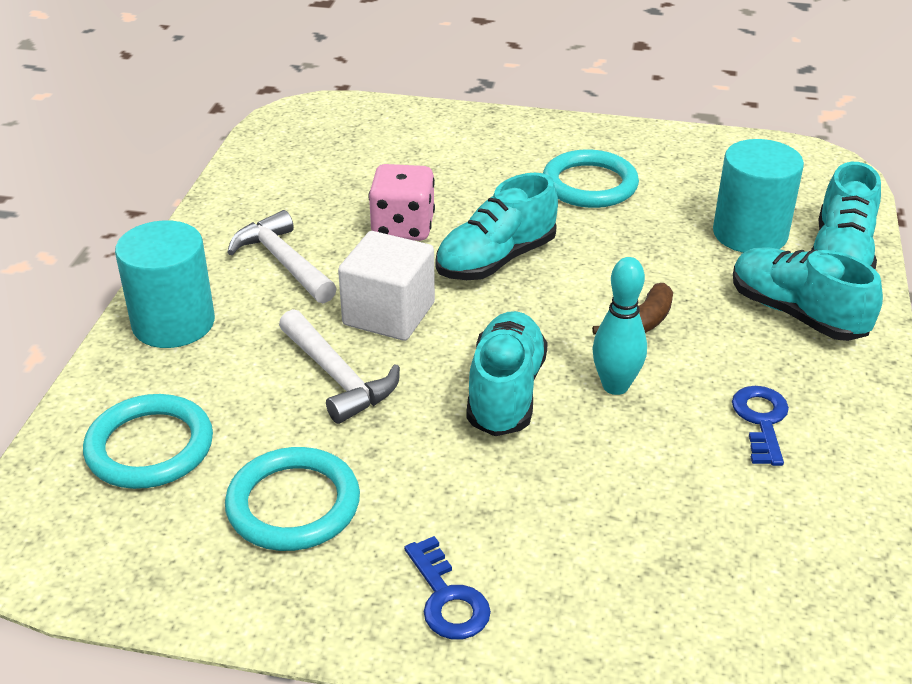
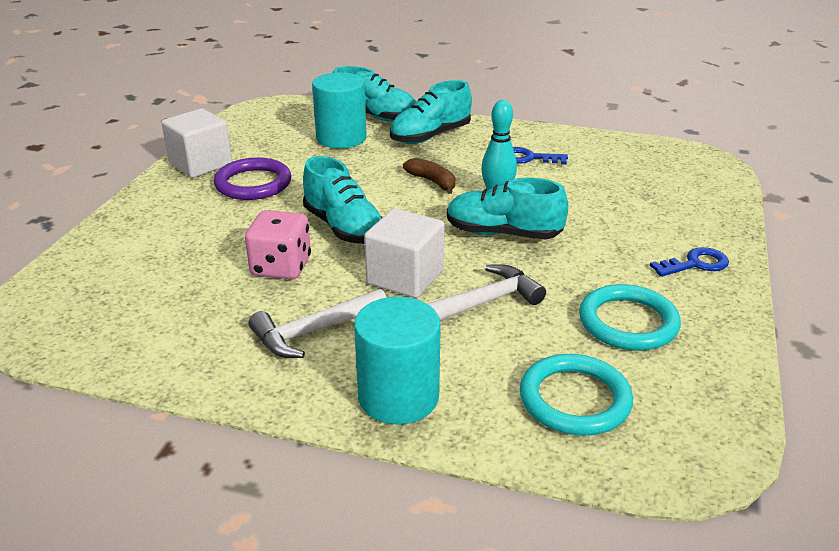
camera: 85 degrees left, 5 degrees down
(589, 184) = (253, 183): turquoise ring -> purple ring
(628, 143) = (200, 164): none -> white cube

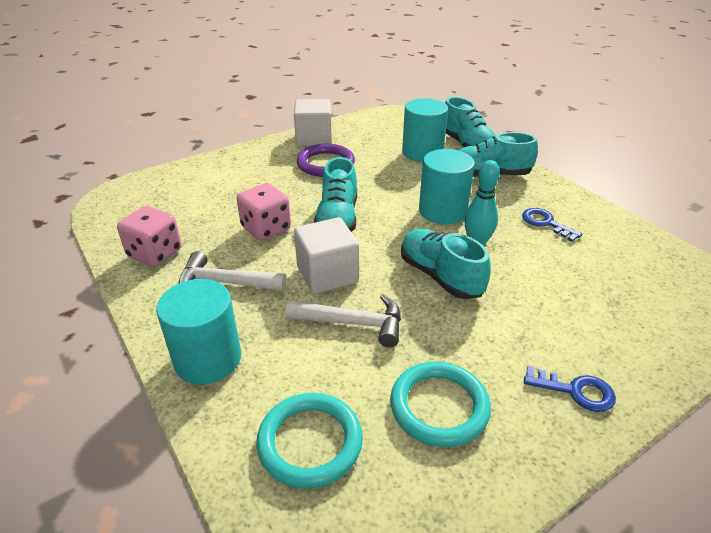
camera: 40 degrees right, 5 degrees up
(187, 345) = (155, 253): none -> pink dice
(433, 182) = (442, 211): brown banana -> turquoise cylinder

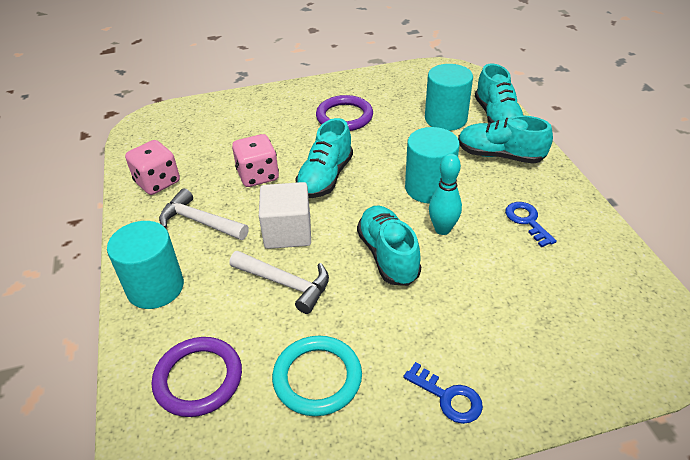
camera: 20 degrees right, 5 degrees up
(310, 442) = (198, 379): turquoise ring -> purple ring
(314, 139) = (347, 87): white cube -> none

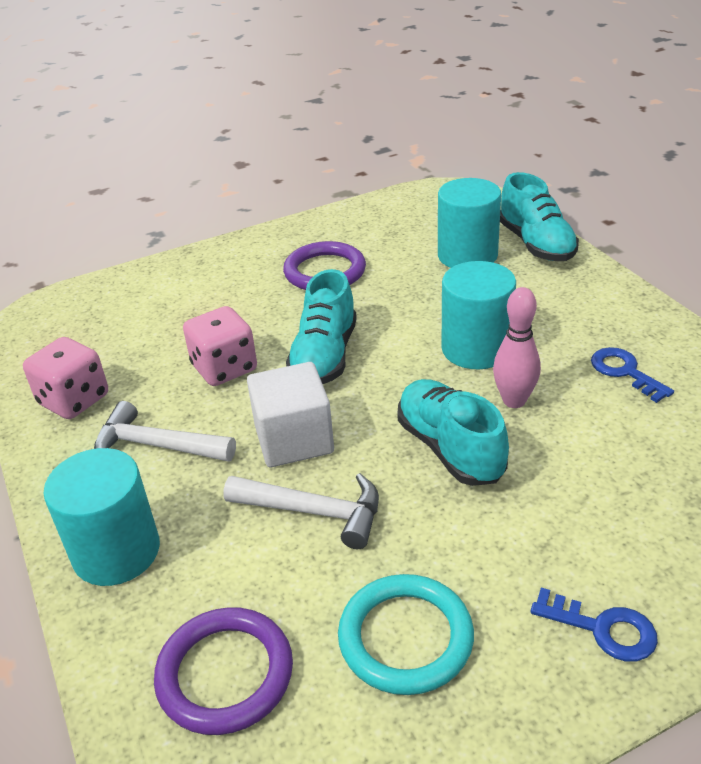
camera: 10 degrees left, 5 degrees down
(442, 229) = (514, 401): turquoise bowling pin -> pink bowling pin
(500, 155) = (557, 292): turquoise shoe -> none

